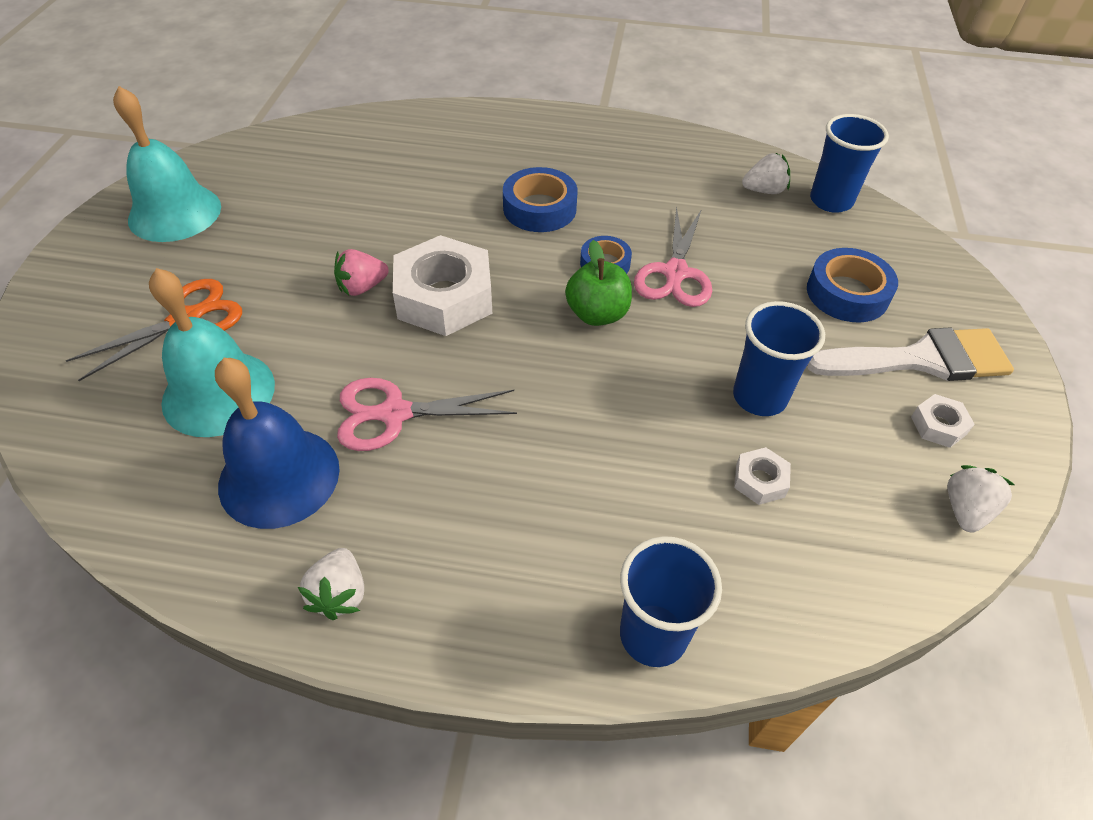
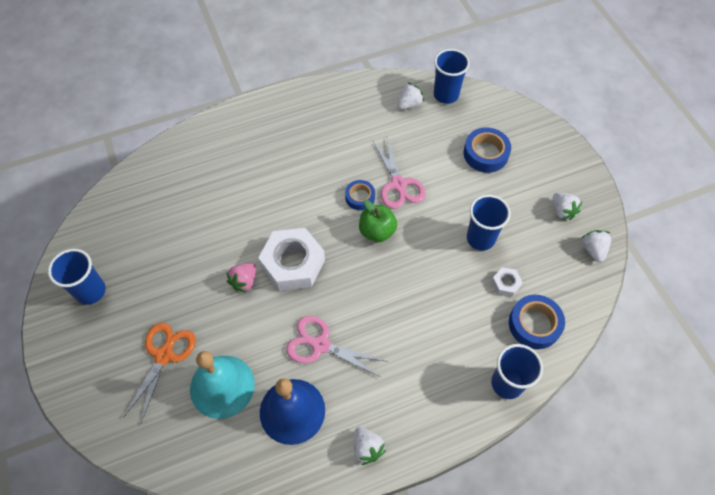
camera: 30 degrees left, 10 degrees up
(175, 213) = (91, 291): turquoise bell -> blue cup
(395, 414) = (321, 345): pink scissors -> pink scissors turned 60 degrees clockwise
(539, 208) = (300, 177): blue tape -> blue tape (534, 324)
(920, 359) = (537, 177): white brush -> none
(938, 425) = (562, 211): white nut -> white strawberry

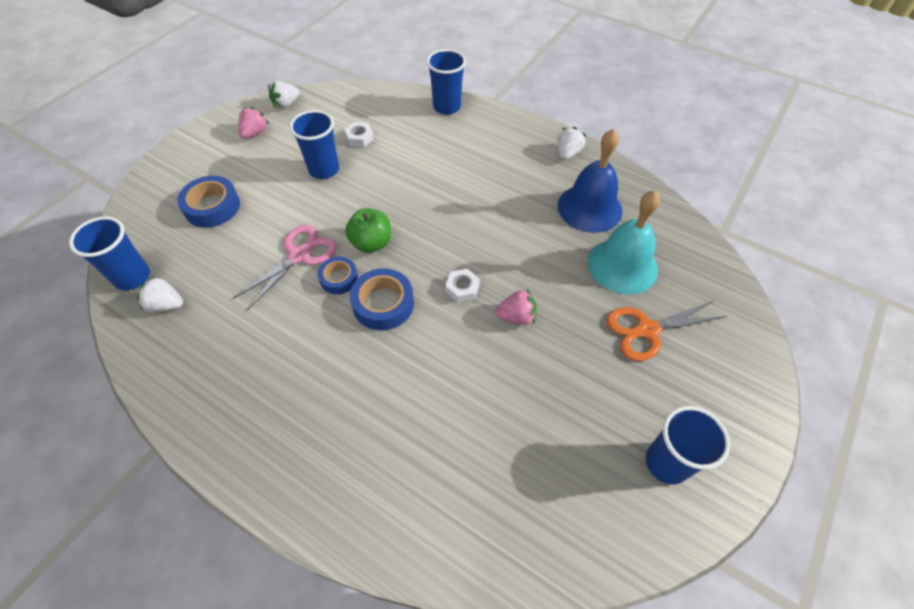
camera: 125 degrees left, 5 degrees down
(293, 263) = (462, 288): white nut -> white nut, size x0.45
(321, 345) = (520, 221): pink scissors -> none
(534, 324) = (384, 111): blue tape -> blue tape (383, 304)
(562, 211) = (255, 133): white strawberry -> pink strawberry

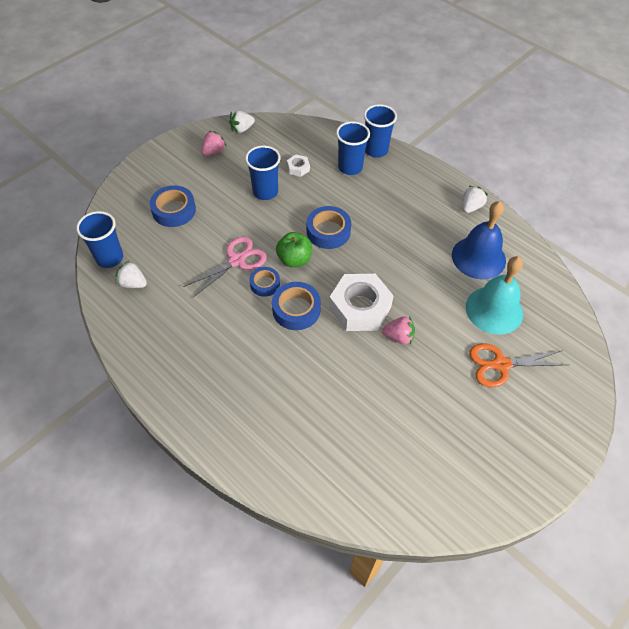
camera: 10 degrees right, 0 degrees up
(407, 204) = (328, 231): none -> blue tape
(462, 288) = (360, 307): white nut -> white nut, size x2.24
(666, 463) = (490, 465): blue cup -> blue cup (350, 167)

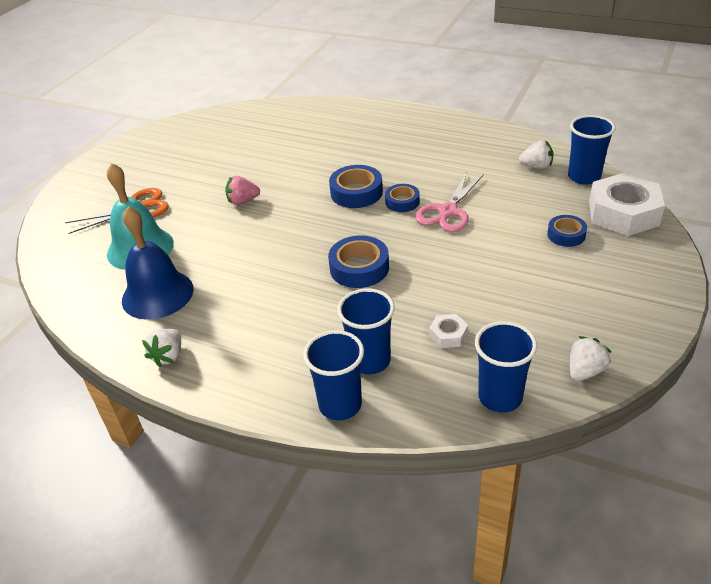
camera: 165 degrees right, 15 degrees down
(174, 210) = (566, 235): blue tape -> blue tape, size x0.64
(214, 151) = (592, 320): pink strawberry -> none
(265, 192) = (471, 289): blue cup -> blue cup (500, 397)
(294, 259) = (384, 230): green apple -> none
(360, 307) = (290, 211): white nut -> white nut (623, 213)

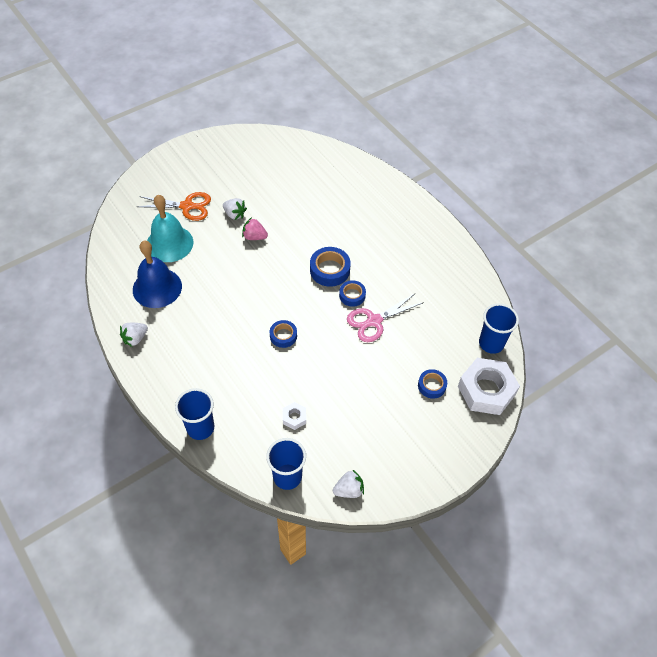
camera: 25 degrees right, 15 degrees up
(359, 268) = (283, 336): blue tape -> blue tape, size x0.64
(370, 361) = (237, 408): blue cup -> none
(536, 166) = (467, 315): white strawberry -> white strawberry (234, 214)

